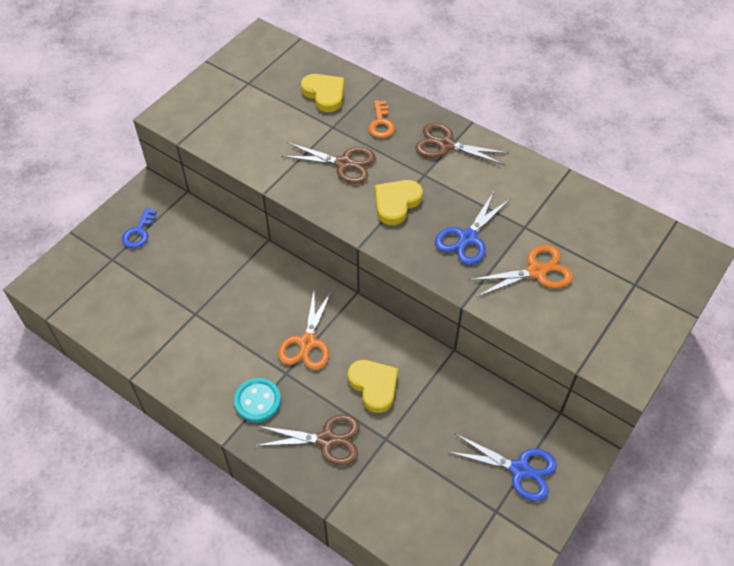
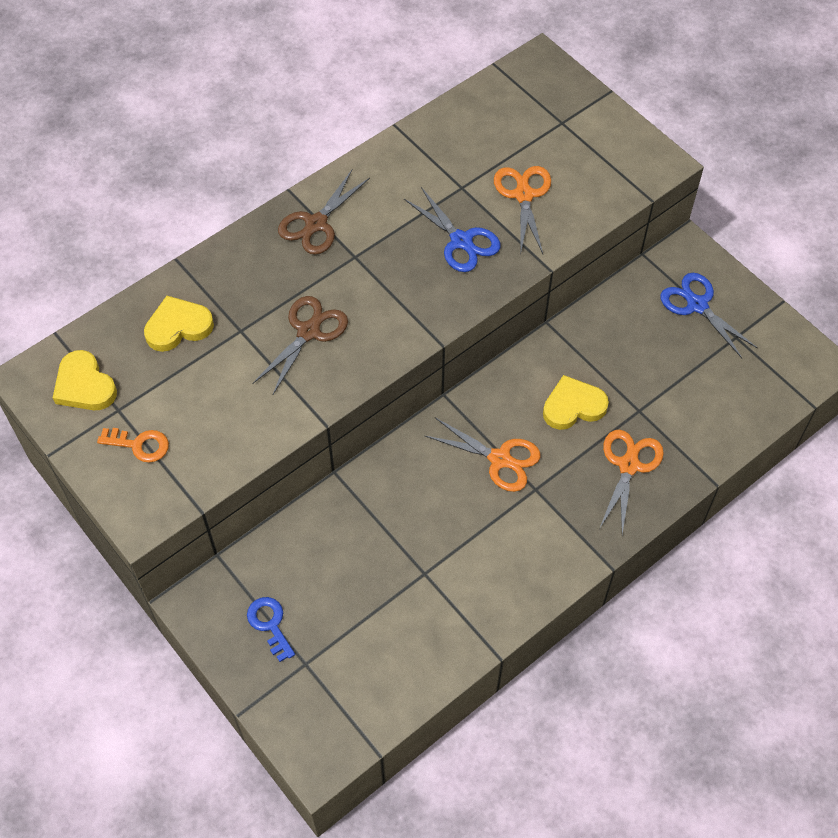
camera: 75 degrees left, 5 degrees up
(139, 232) = (270, 624): blue key -> blue key turned 150 degrees counterclockwise
(257, 401) = (565, 524): turquoise button -> none
(327, 440) = (629, 465): brown scissors -> orange scissors
(381, 123) = (255, 279): orange key -> orange key (139, 445)
(396, 203) = (389, 294): yellow heart -> yellow heart (84, 385)
(520, 469) = (697, 305): blue scissors -> blue scissors turned 75 degrees counterclockwise

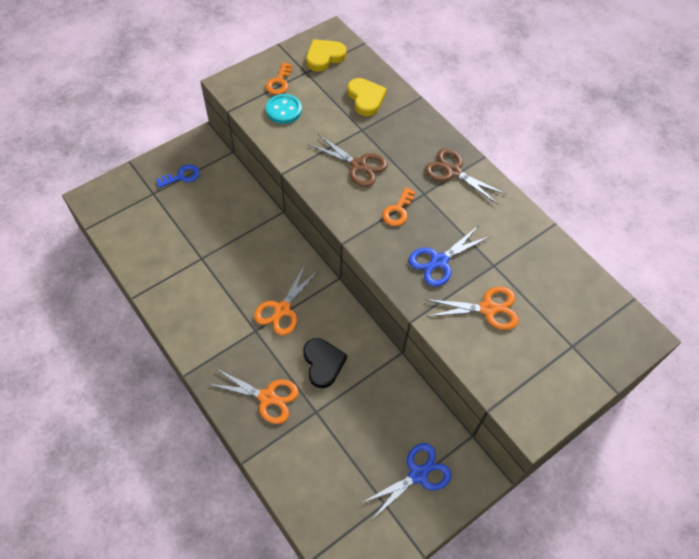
camera: 90 degrees right, 0 degrees up
(200, 433) = (284, 110): none -> turquoise button
(385, 285) = (398, 210): none -> orange key
(573, 406) = (323, 363): yellow heart -> black heart

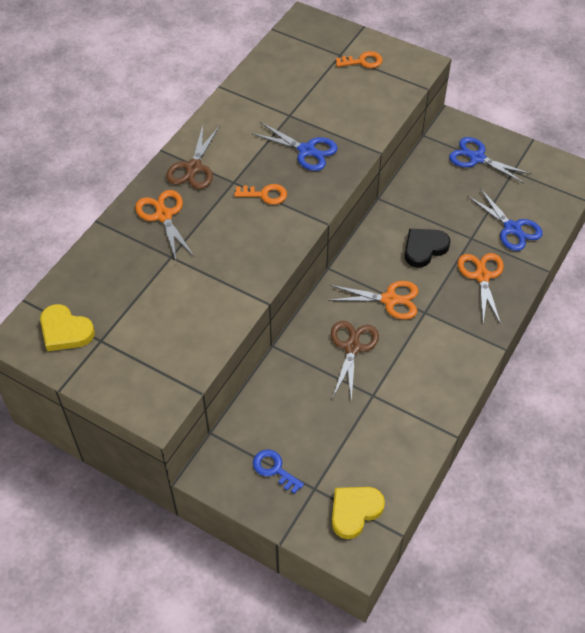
camera: 110 degrees left, 5 degrees down
(279, 82) = (129, 360): orange key -> orange key (362, 61)
(284, 110) = (174, 337): turquoise button -> none
(308, 457) = (512, 228): none -> blue scissors
(358, 165) = (223, 242): brown scissors -> brown scissors (352, 347)
(366, 98) = (121, 268): yellow heart -> yellow heart (354, 511)
(488, 309) = (336, 108): orange scissors -> orange scissors (163, 215)

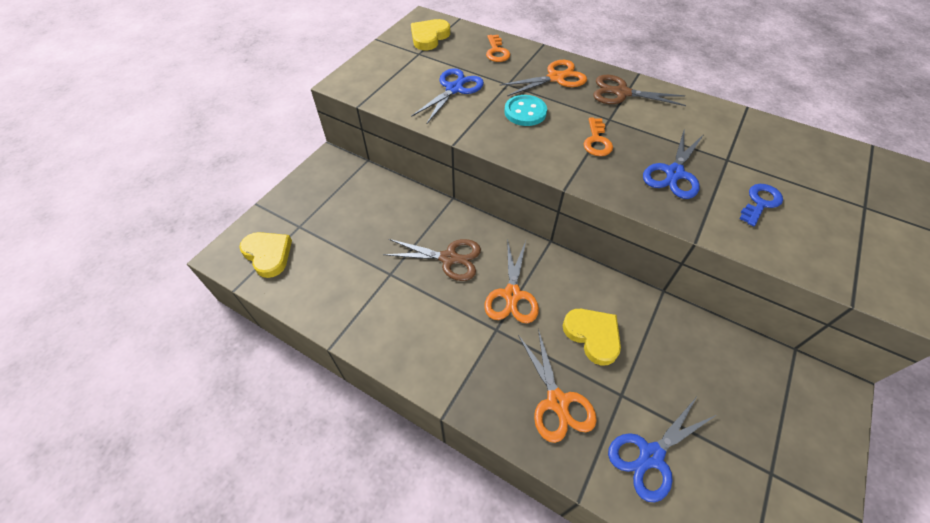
camera: 90 degrees right, 0 degrees up
(220, 244) = (525, 112): none -> turquoise button
(274, 469) = (324, 199): blue key -> blue key (760, 202)
(362, 61) = (866, 230): orange key -> orange key (496, 52)
(424, 248) = (593, 336): black heart -> yellow heart
(476, 158) = (779, 419): blue scissors -> blue scissors (454, 89)
(482, 276) = (557, 402): orange scissors -> orange scissors turned 75 degrees clockwise

